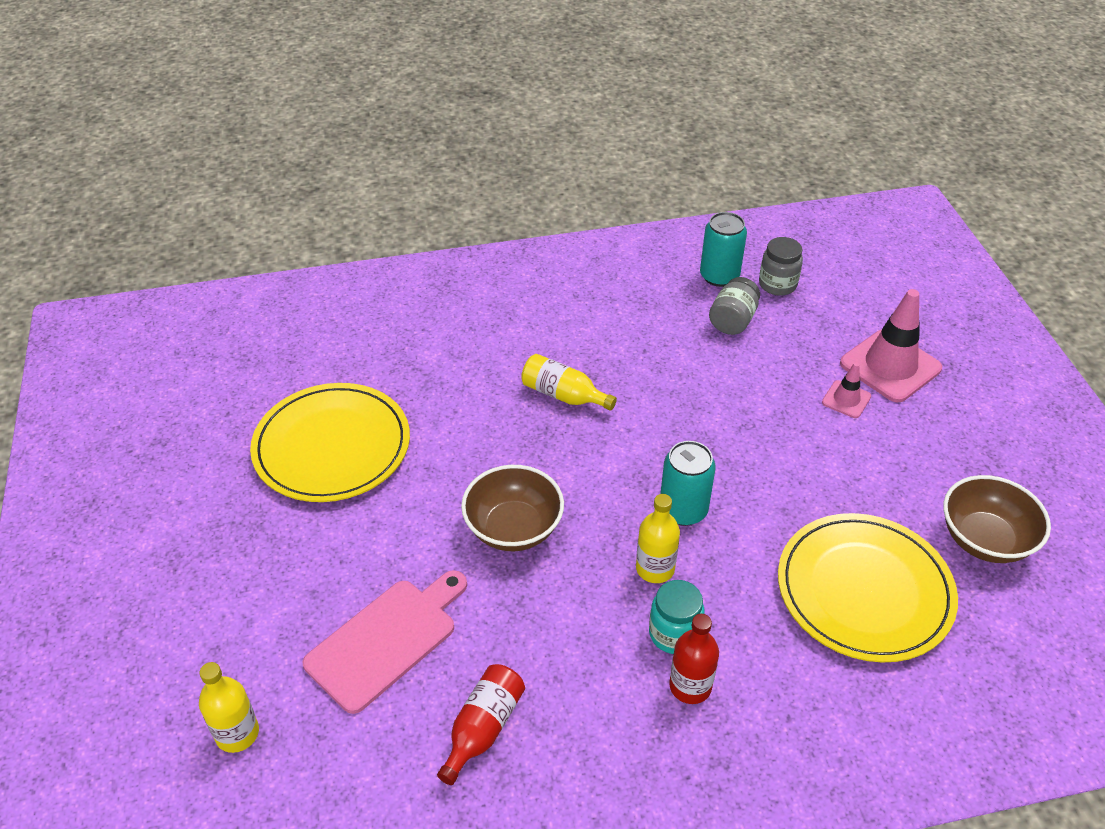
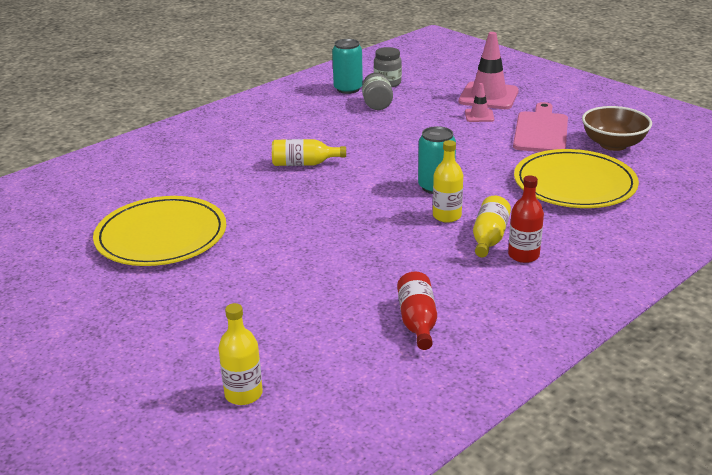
camera: 30 degrees left, 15 degrees down
(387, 640) = (306, 308): pink cutting board -> pink cutting board (541, 131)
(513, 528) = (336, 230): brown bowl -> none
(674, 634) = (489, 238): turquoise jar -> yellow bottle

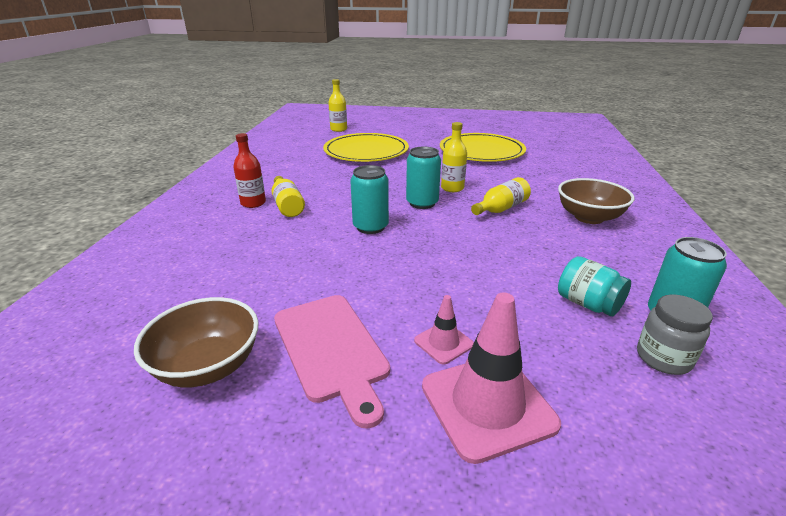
camera: 140 degrees right, 0 degrees up
(258, 135) = (589, 217): none -> brown bowl
(358, 193) = (422, 203): none -> turquoise can
(377, 104) = (588, 304): grey jar -> turquoise jar
(417, 321) = (292, 161): red bottle -> none
(447, 216) = (334, 209): yellow bottle -> yellow bottle (452, 188)
(574, 184) = (240, 276): yellow plate -> yellow plate (366, 151)

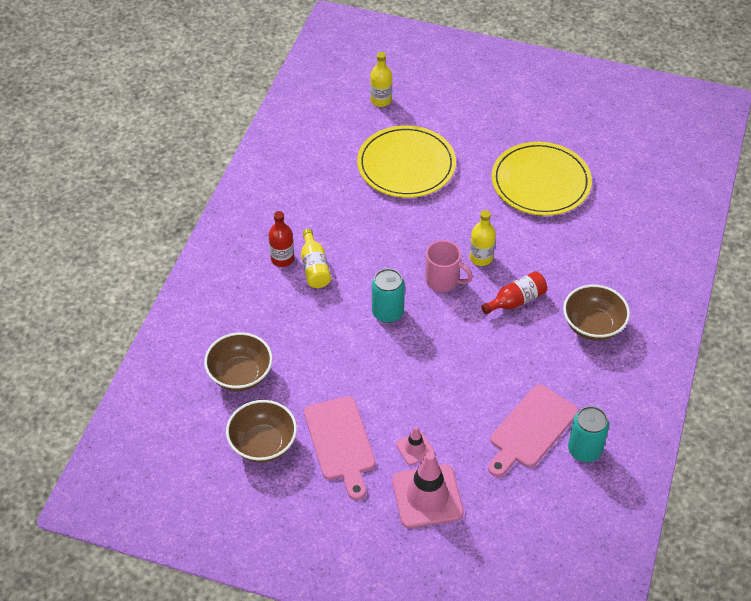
camera: 10 degrees right, 20 degrees up
(187, 292) = (240, 375): none -> brown bowl
(422, 203) = (443, 281): turquoise can -> pink mug
(501, 209) = (516, 300): yellow bottle -> red bottle
(588, 304) = (531, 429): turquoise jar -> pink cutting board
(663, 358) = (553, 482): grey jar -> none

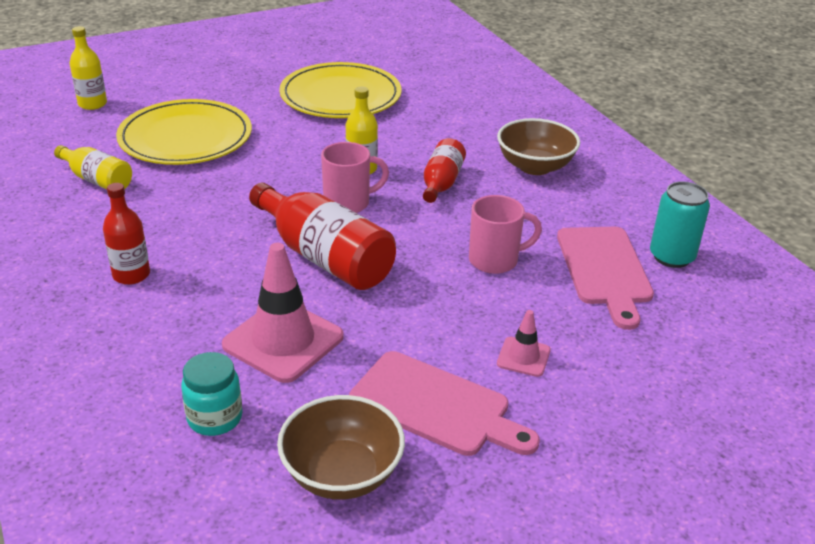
camera: 45 degrees left, 15 degrees down
(240, 375) = (215, 418): brown bowl -> turquoise jar
(314, 267) = (184, 263): yellow bottle -> yellow bottle (97, 180)
(387, 312) = (324, 257): turquoise can -> red bottle
(427, 496) = (601, 392): pink traffic cone -> pink traffic cone (283, 341)
(477, 379) = (495, 260): none -> pink mug

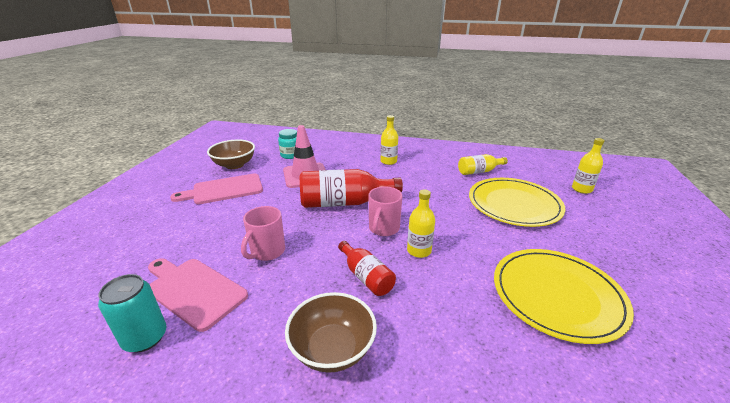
camera: 130 degrees right, 5 degrees down
(131, 275) = (388, 161): red bottle -> yellow bottle
(523, 357) = (204, 221): pink traffic cone -> none

